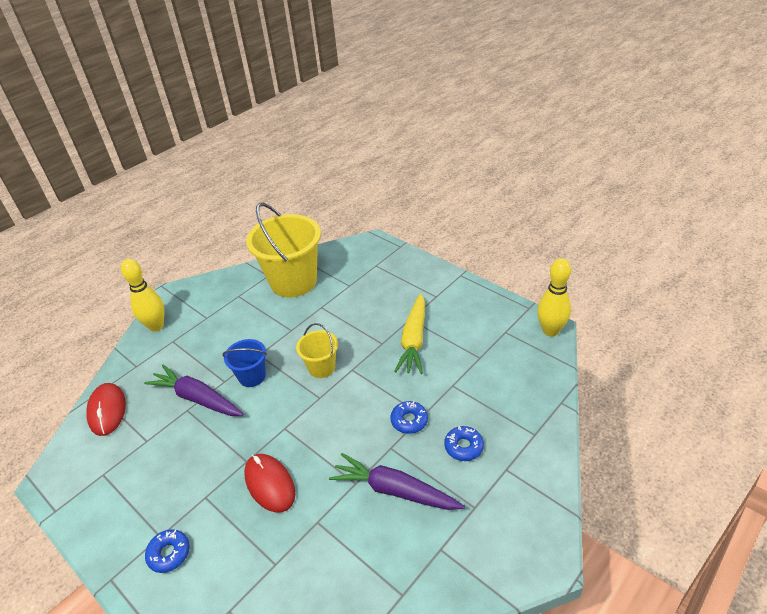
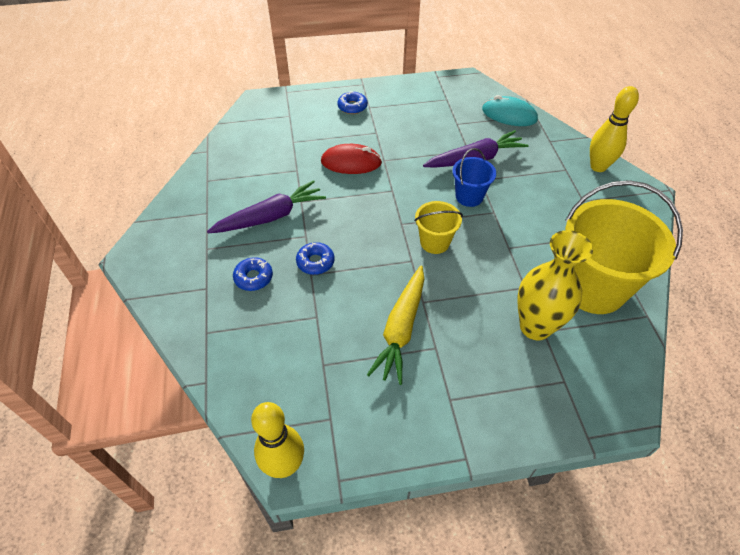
camera: 125 degrees right, 10 degrees up
(107, 410) = (509, 115): red mouse -> turquoise mouse
(349, 289) = (535, 327): none -> yellow vase
(414, 340) = (401, 329): yellow carrot -> yellow carrot turned 120 degrees counterclockwise

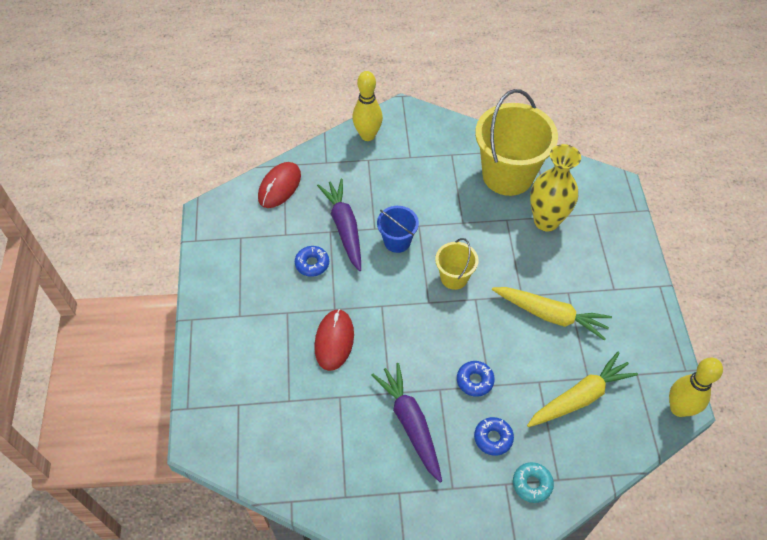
camera: 85 degrees left, 5 degrees up
(203, 309) = (532, 484): none -> turquoise donut
(298, 355) = (580, 397): none -> yellow carrot
(352, 107) = (235, 333): blue donut -> blue donut (312, 264)
(509, 115) = (279, 186): turquoise mouse -> red mouse

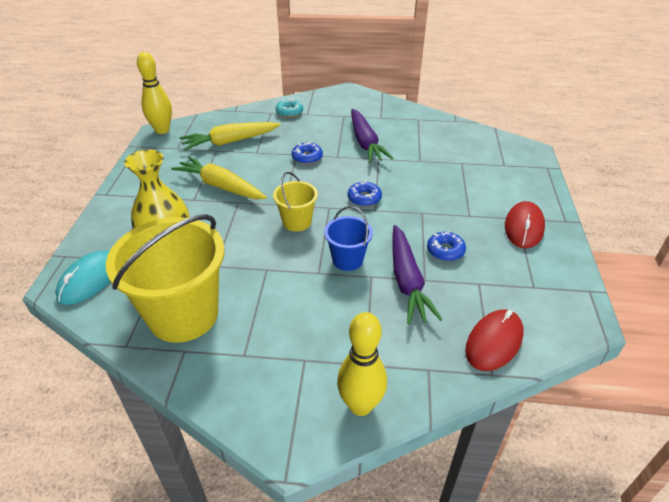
camera: 170 degrees left, 15 degrees down
(334, 341) = (423, 191): red mouse -> red mouse (524, 227)
(493, 438) = (306, 131): blue donut -> blue donut (364, 198)
(598, 192) = (89, 280): none -> turquoise mouse

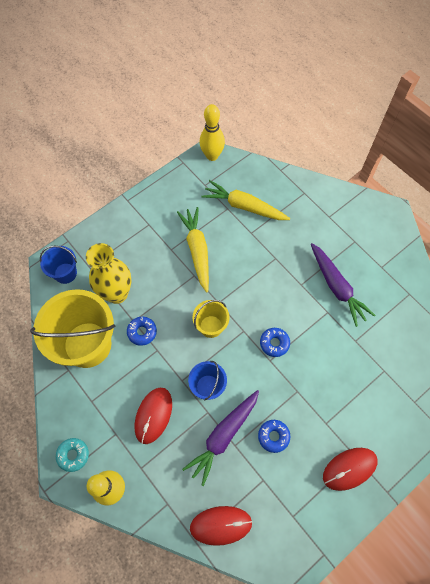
camera: 45 degrees right, 25 degrees up
(89, 280) = (65, 273): turquoise mouse -> blue bucket
(289, 112) = (318, 204): turquoise donut -> turquoise donut (73, 455)
(307, 157) = (279, 268): blue donut -> blue donut (142, 332)
(324, 315) = (153, 415): none -> red mouse
(365, 143) = (337, 287): purple carrot -> purple carrot turned 60 degrees counterclockwise

